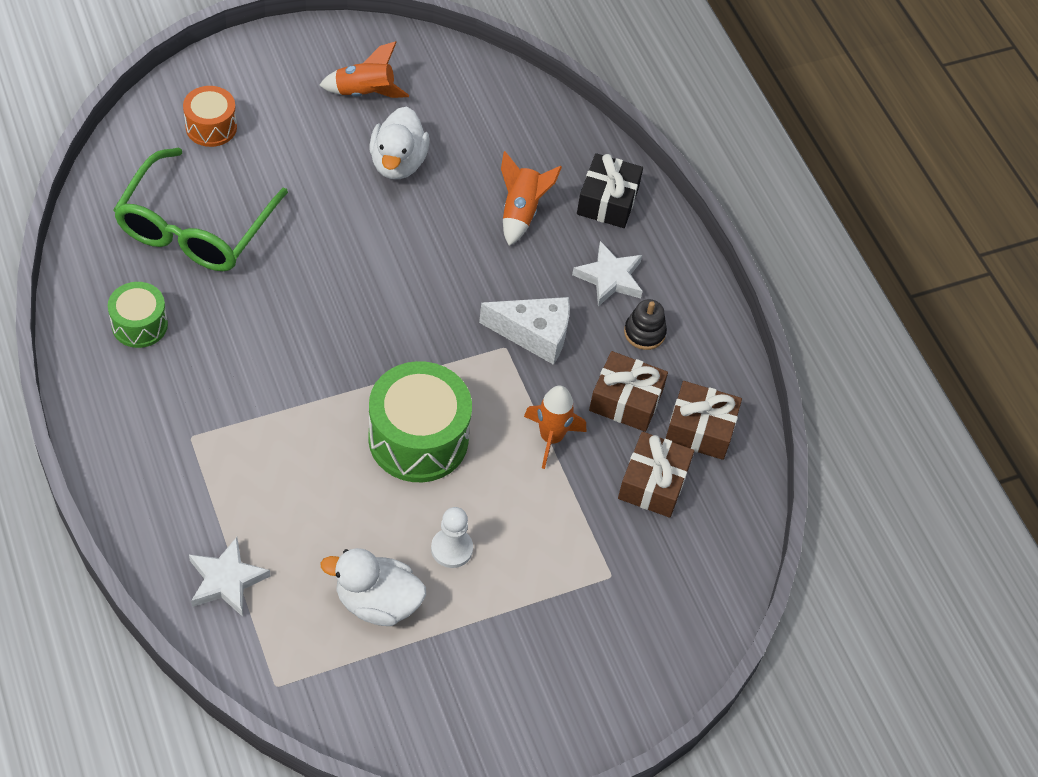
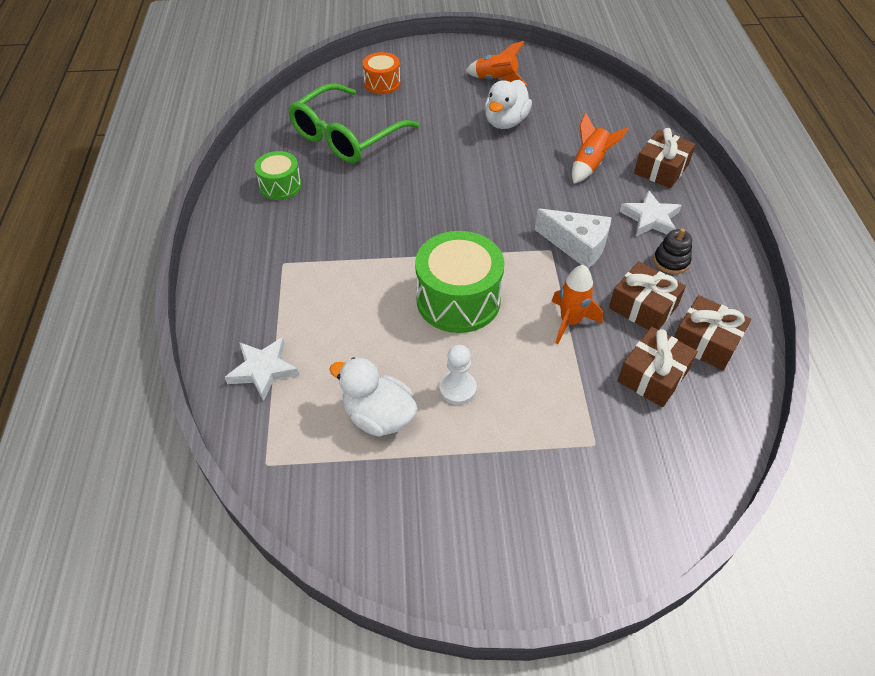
camera: 25 degrees right, 5 degrees down
(607, 201) = (661, 169): black gift -> brown gift

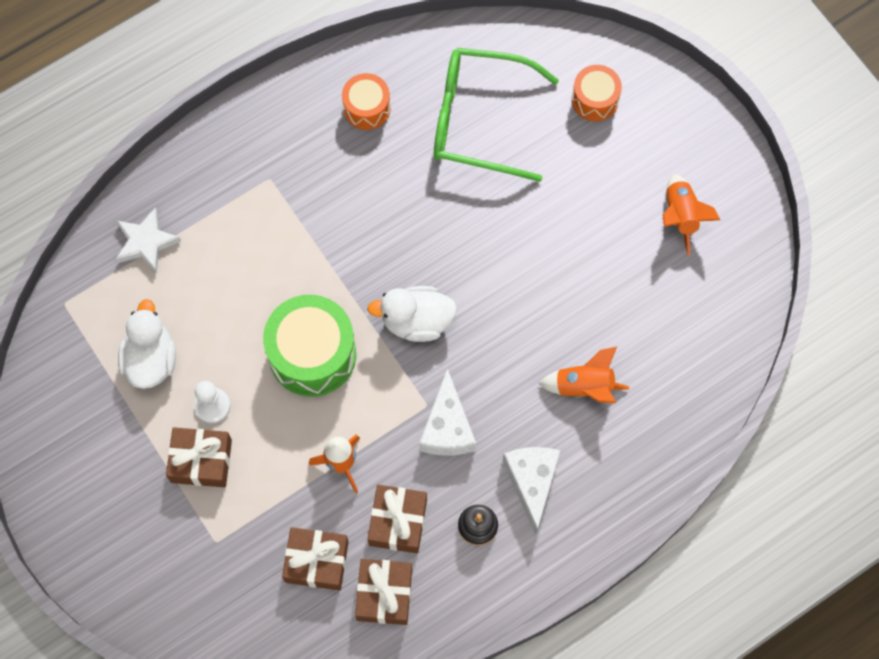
camera: 60 degrees right, 20 degrees up
(280, 186) = (367, 108): green drum -> orange drum
(505, 122) = (606, 265): white duck -> white duck (416, 321)
(650, 218) = (531, 482): white star -> white cheese
(661, 169) = (623, 463): brown gift -> brown gift (201, 461)

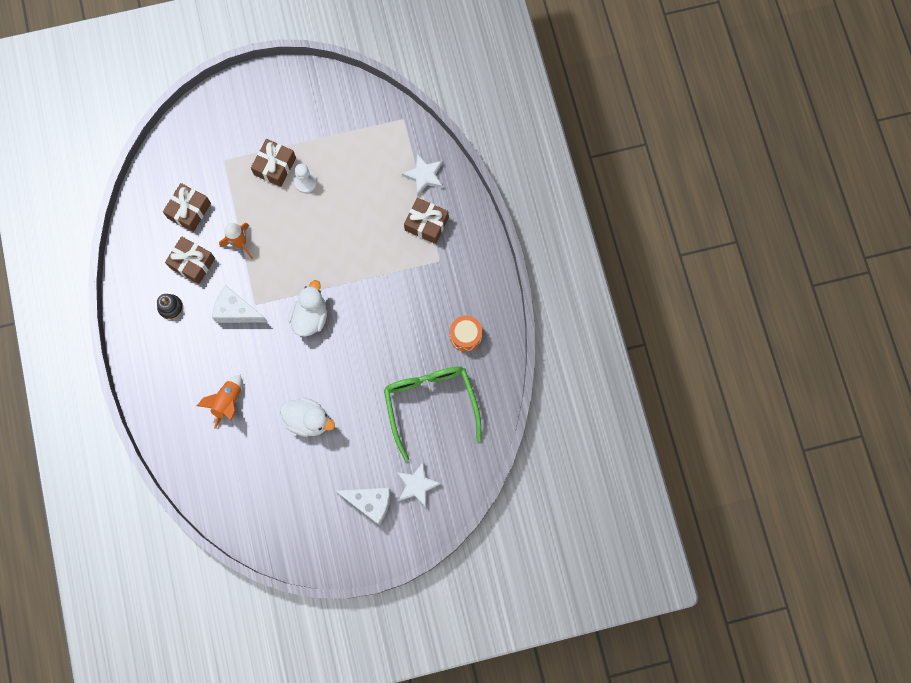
camera: 110 degrees right, 5 degrees up
(151, 359) = (348, 157): white duck -> white duck (308, 420)
(312, 354) = (314, 249): green drum -> none
(384, 594) = (154, 241): brown gift -> brown gift (426, 224)
(479, 120) = (430, 404): green glasses -> green glasses turned 45 degrees counterclockwise
(531, 482) = (182, 348): white cheese -> white cheese (370, 502)
(595, 99) = (417, 485): orange drum -> white star
(681, 216) = (314, 508): orange rocket -> none

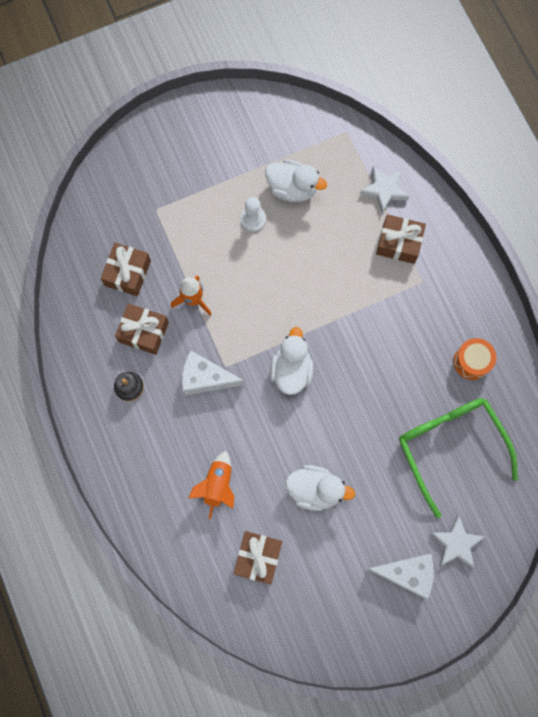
camera: 10 degrees left, 0 degrees up
(275, 166) = (214, 207): brown gift -> brown gift (258, 557)
(345, 161) = (292, 188): none -> white duck

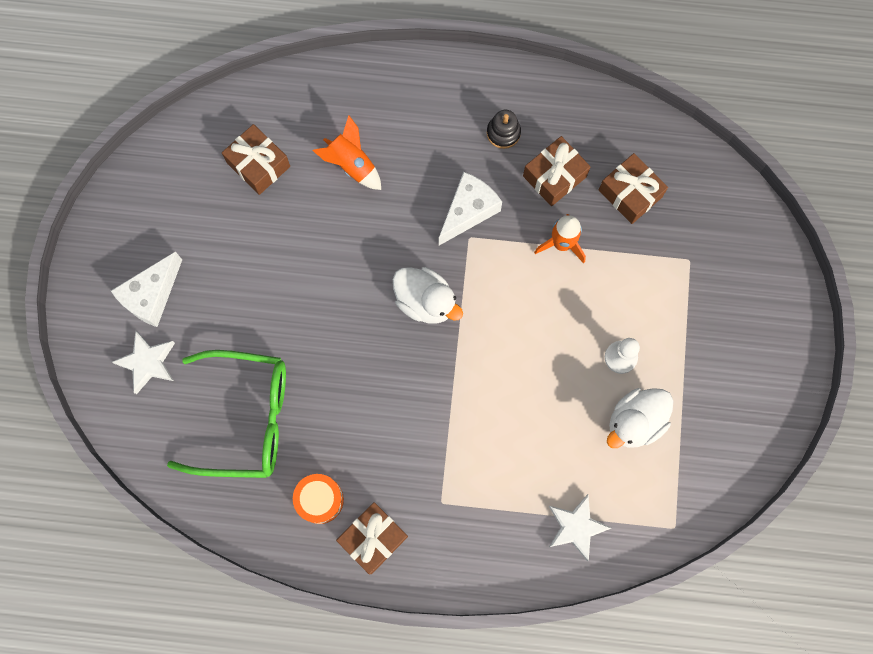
camera: 120 degrees right, 0 degrees up
(315, 489) = (288, 255): white duck -> none
(399, 243) = (502, 504): brown gift -> brown gift (373, 538)

